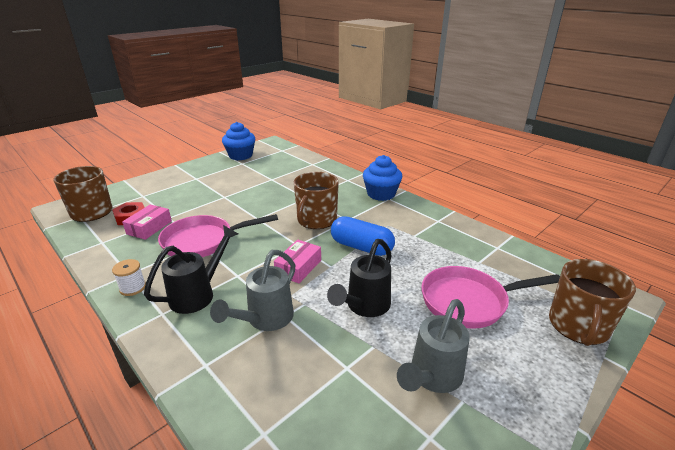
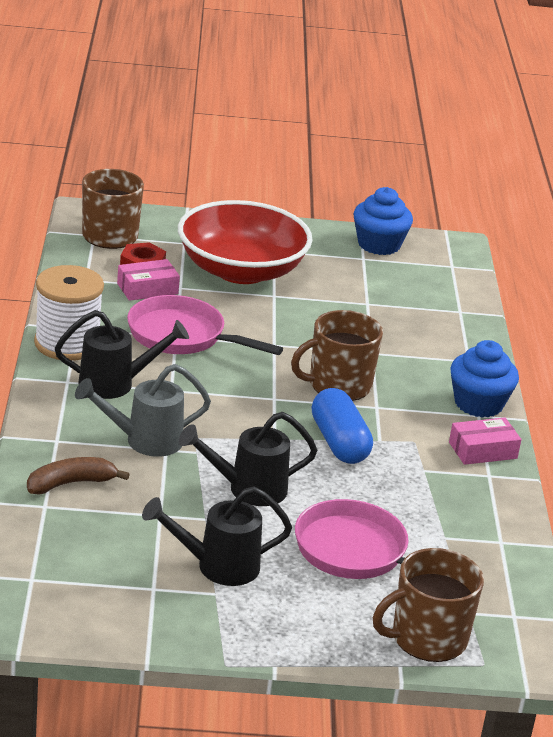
camera: 40 degrees right, 0 degrees up
(133, 288) = (67, 343): white spool -> white spool, size x2.15
(191, 194) = (241, 270): none -> red bowl
(258, 394) = (70, 483): none -> brown banana
(298, 267) = (240, 419): pink box -> pink box (483, 450)
(432, 377) = (217, 566): grey watering can -> black watering can

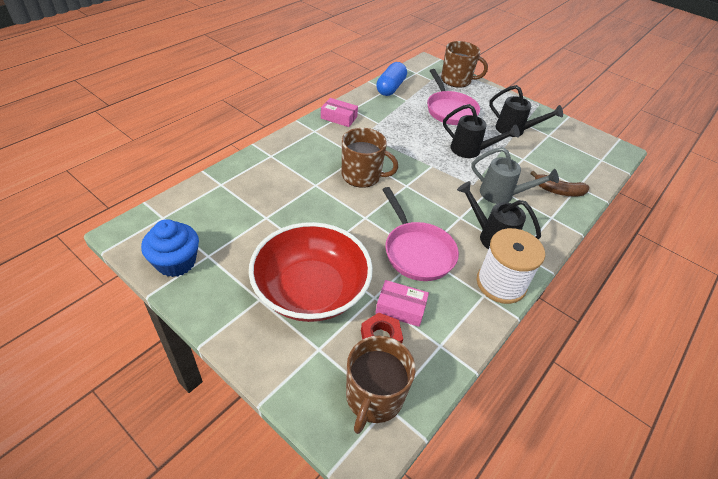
camera: 140 degrees left, 15 degrees up
(339, 442) = (401, 150): blue capsule -> blue capsule (390, 88)
(478, 404) = (305, 135): blue cupcake -> none

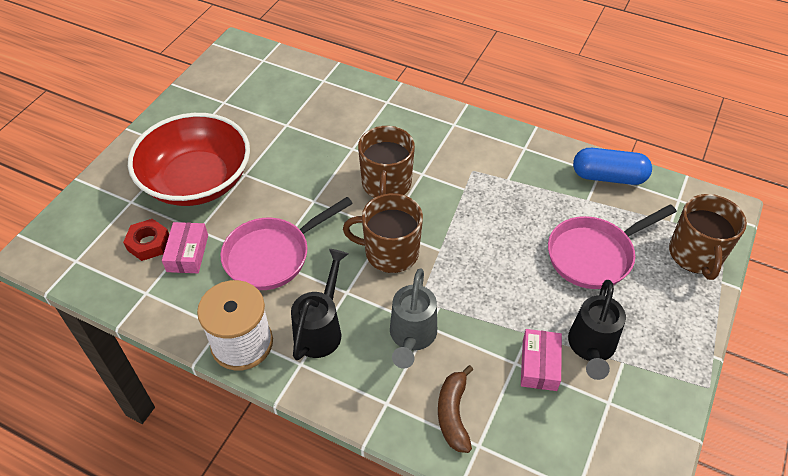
camera: 80 degrees right, 5 degrees up
(176, 262) = (211, 86): blue cupcake -> none
(339, 117) = (496, 139): pink box -> pink box (539, 365)
(374, 397) = (84, 249): brown mug -> brown mug (390, 252)
(471, 150) = (499, 291): black watering can -> none

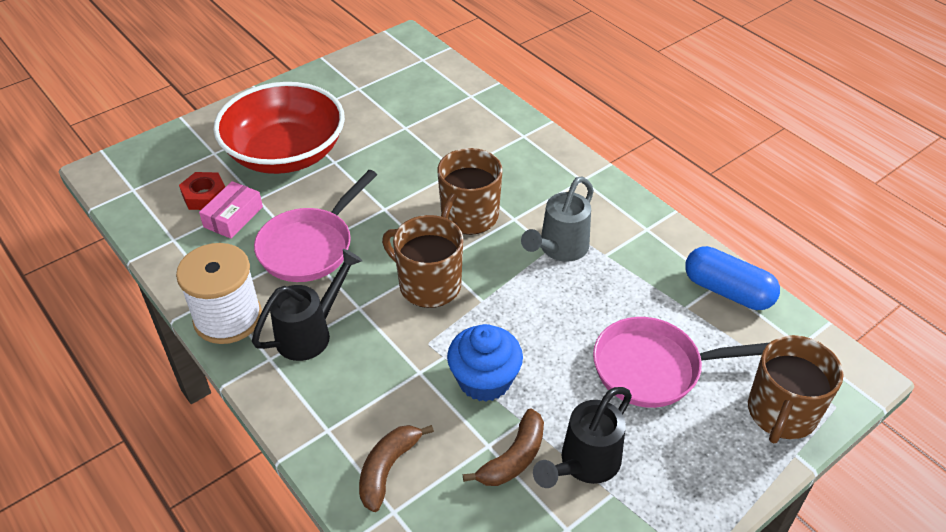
camera: 25 degrees right, 5 degrees down
(272, 255) = (310, 247): pink pan -> pink pan turned 45 degrees counterclockwise
(411, 337) = (395, 376): grey watering can -> grey watering can (559, 249)
(481, 313) = (484, 380): none -> blue cupcake
(539, 365) = (513, 458): pink box -> brown banana

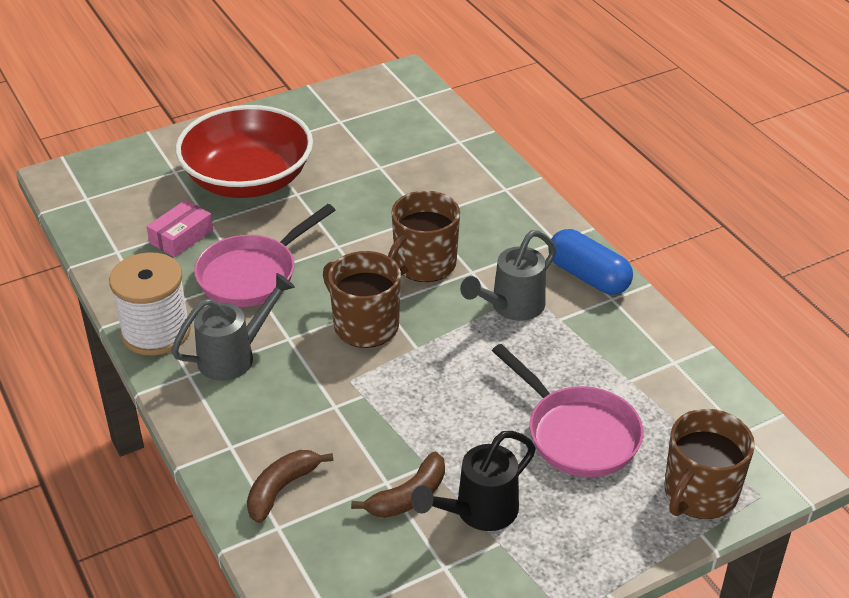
camera: 10 degrees right, 5 degrees down
(204, 196) = (157, 213): red nut -> none
(311, 333) = (235, 356): black watering can -> grey watering can
(484, 380) = (398, 422): blue cupcake -> none
(654, 368) = (577, 434): pink pan -> pink pan turned 135 degrees counterclockwise
(727, 291) = (680, 370): blue capsule -> blue capsule (588, 276)

